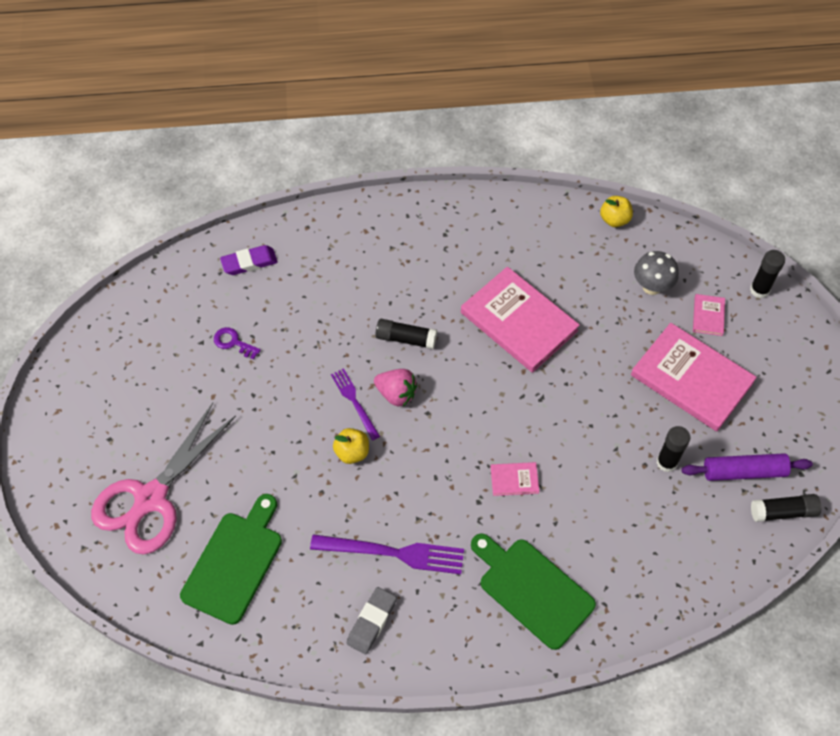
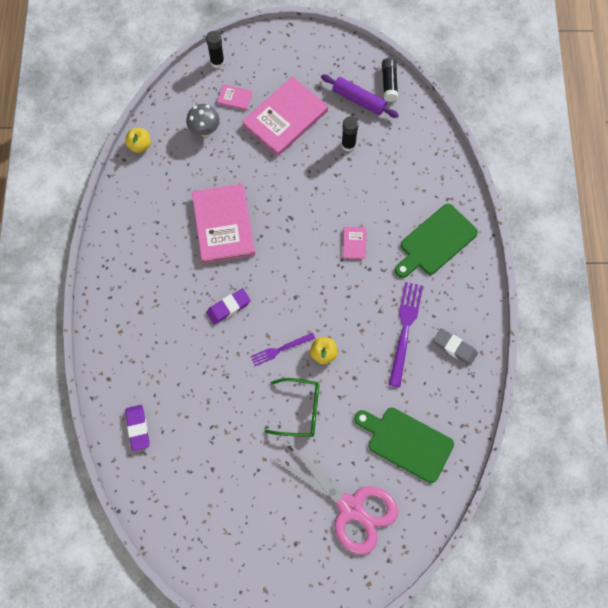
camera: 85 degrees left, 10 degrees up
(233, 342) = (216, 442): purple key -> none
(275, 430) = (300, 410): none -> green glasses
(396, 394) = (277, 318): pink strawberry -> none
(406, 339) = (228, 307): black glue stick -> purple eraser
(518, 322) = (223, 225): pink book -> pink book turned 60 degrees counterclockwise
(744, 471) = (359, 100): purple rolling pin -> purple rolling pin turned 60 degrees counterclockwise

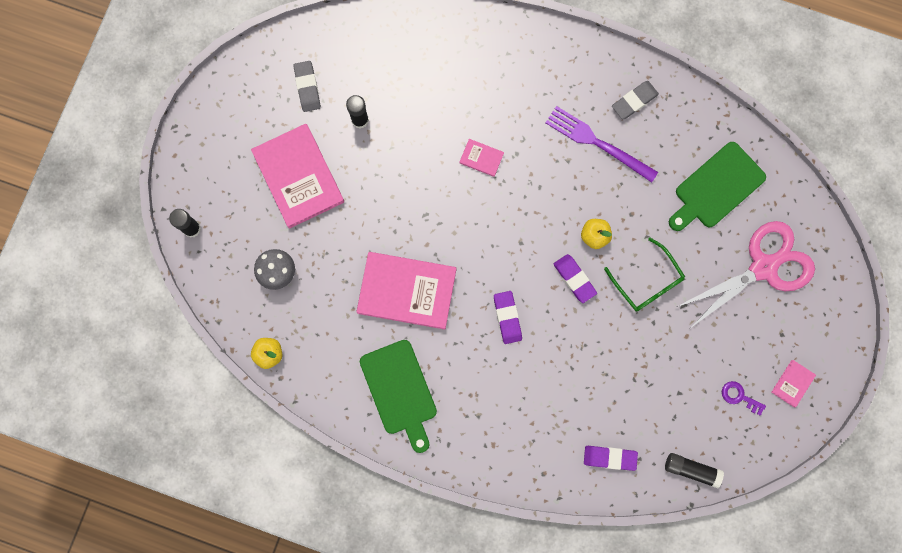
camera: 70 degrees left, 10 degrees up
(226, 523) = (739, 396): none -> purple key
(235, 98) = (249, 225): pink book -> pink book (793, 383)
(280, 349) = (574, 279): purple fork -> purple eraser
(300, 410) = (647, 282): green glasses -> green glasses turned 120 degrees clockwise
(359, 100) = (307, 87): purple rolling pin -> grey eraser
(389, 83) = (299, 46): black glue stick -> black glue stick (691, 470)
(436, 242) = (511, 73): green cutting board -> green cutting board (400, 391)

